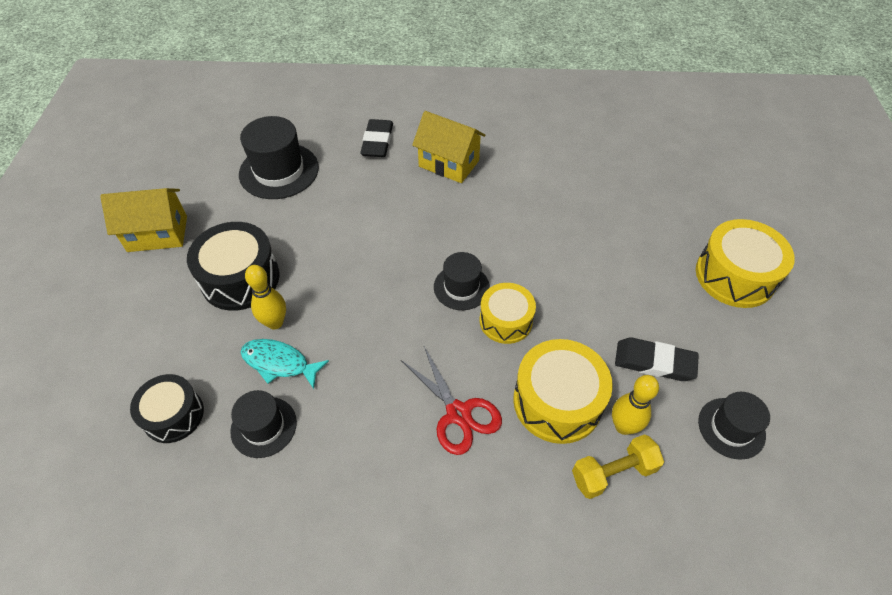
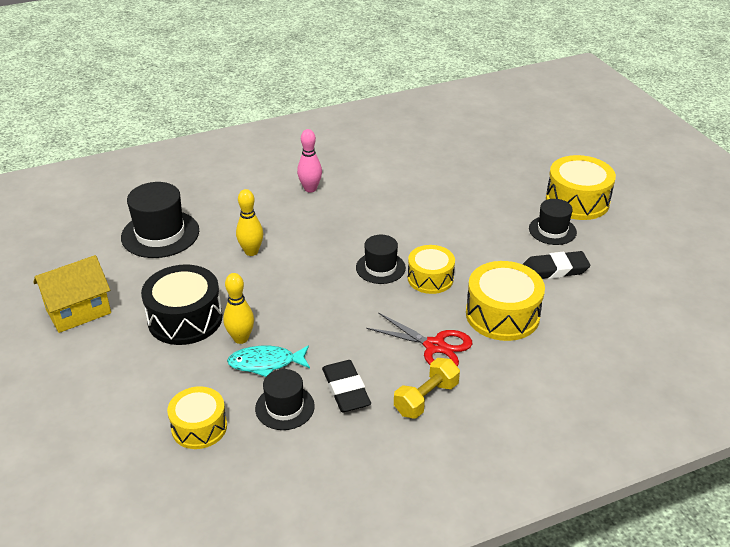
camera: 25 degrees left, 15 degrees down
(173, 415) = (199, 427): black drum -> yellow drum
(377, 142) = (236, 190): black eraser -> black eraser (346, 389)
(449, 163) = (310, 189): yellow house -> pink bowling pin
(613, 473) = (568, 342): yellow dumbbell -> yellow dumbbell (426, 398)
(623, 426) = (558, 313): yellow bowling pin -> yellow bowling pin (251, 252)
(731, 428) = (630, 290): black hat -> black hat (552, 230)

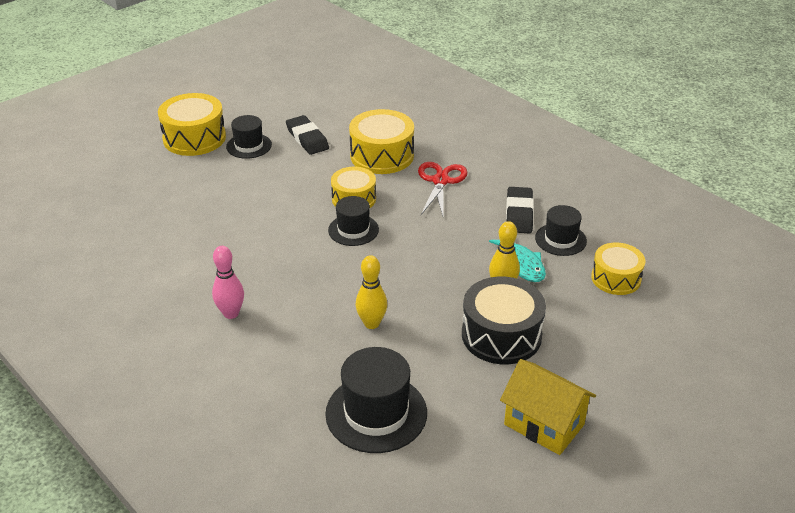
camera: 110 degrees left, 0 degrees up
(346, 389) = (519, 214): black eraser -> black eraser turned 45 degrees counterclockwise
(426, 398) = (500, 175): yellow dumbbell -> none

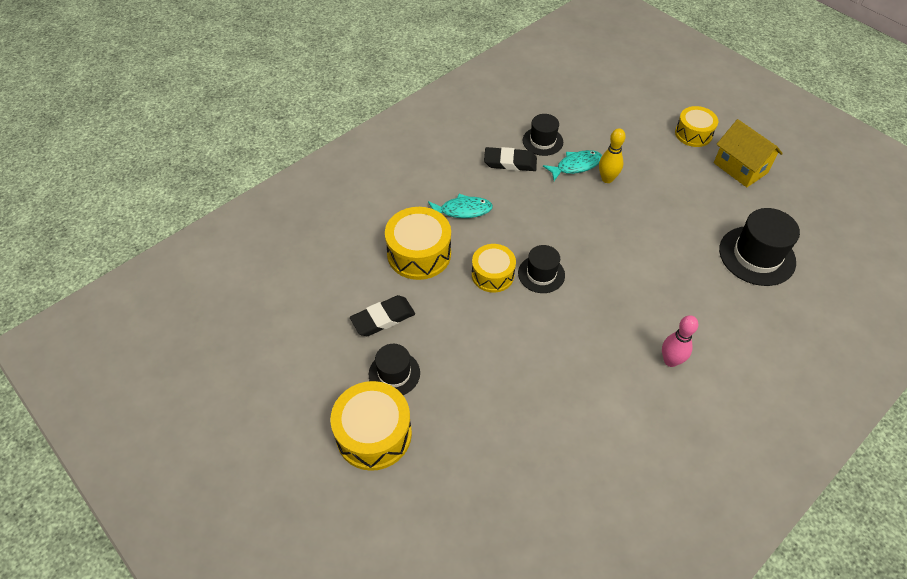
camera: 90 degrees left, 15 degrees up
(371, 323) = (663, 259): yellow bowling pin -> none
(441, 181) = (462, 210): red scissors -> turquoise fish
(501, 335) = (659, 183): black drum -> none
(544, 424) = (740, 168): yellow house -> yellow house turned 75 degrees counterclockwise
(616, 278) = (586, 117): yellow drum -> yellow drum (693, 134)

